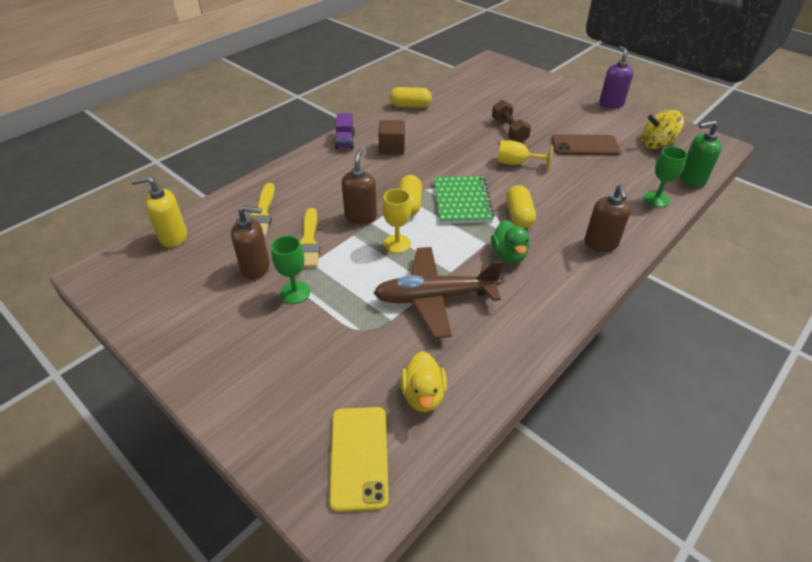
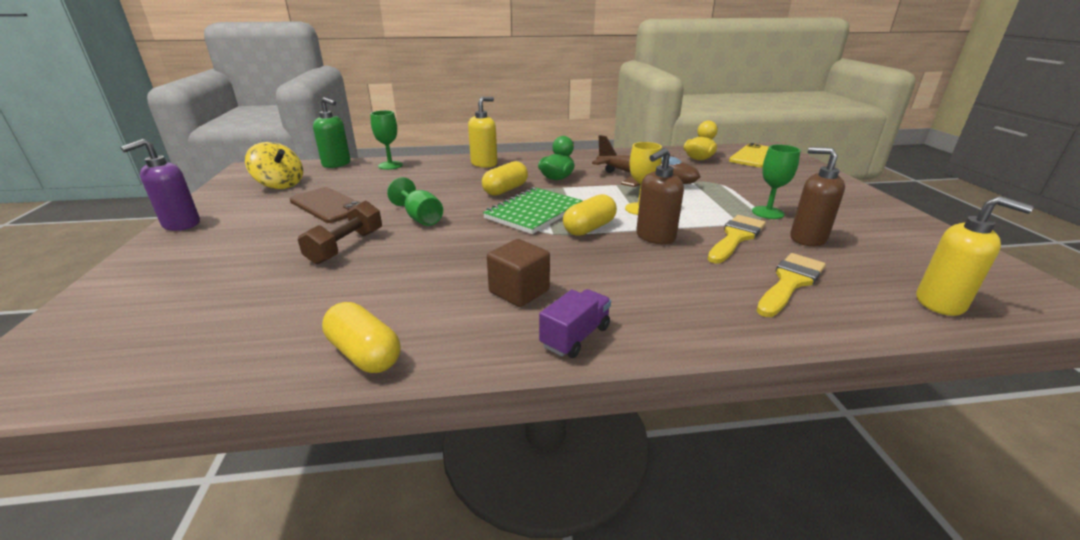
camera: 140 degrees left, 15 degrees down
(517, 163) = (420, 218): yellow goblet -> green goblet
(601, 244) = (484, 164): brown soap dispenser -> yellow soap dispenser

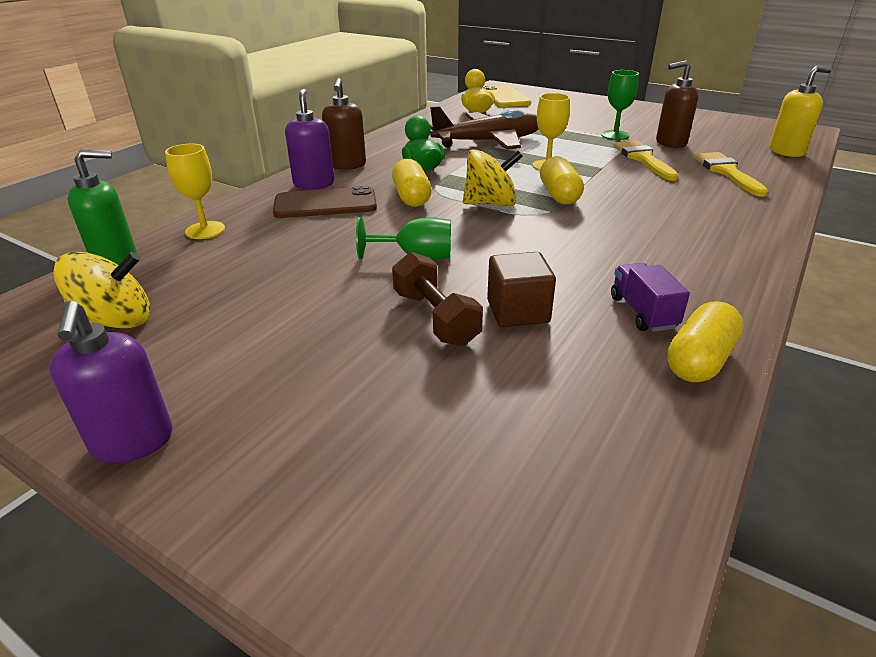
camera: 50 degrees left, 5 degrees up
(328, 205) = (277, 302): brown phone -> brown phone (325, 204)
(365, 354) = (699, 360): yellow capsule -> yellow capsule turned 45 degrees counterclockwise
(390, 165) = (205, 230): green goblet -> yellow goblet
(484, 164) = (314, 184): yellow soap dispenser -> purple soap dispenser
(519, 291) = (647, 259): brown cube -> brown cube (518, 311)
(533, 212) = (490, 203): green notebook -> yellow spinning top
(575, 337) = (743, 262): purple truck -> purple truck (643, 312)
(655, 237) = (609, 180): brown soap dispenser -> brown soap dispenser (347, 165)

